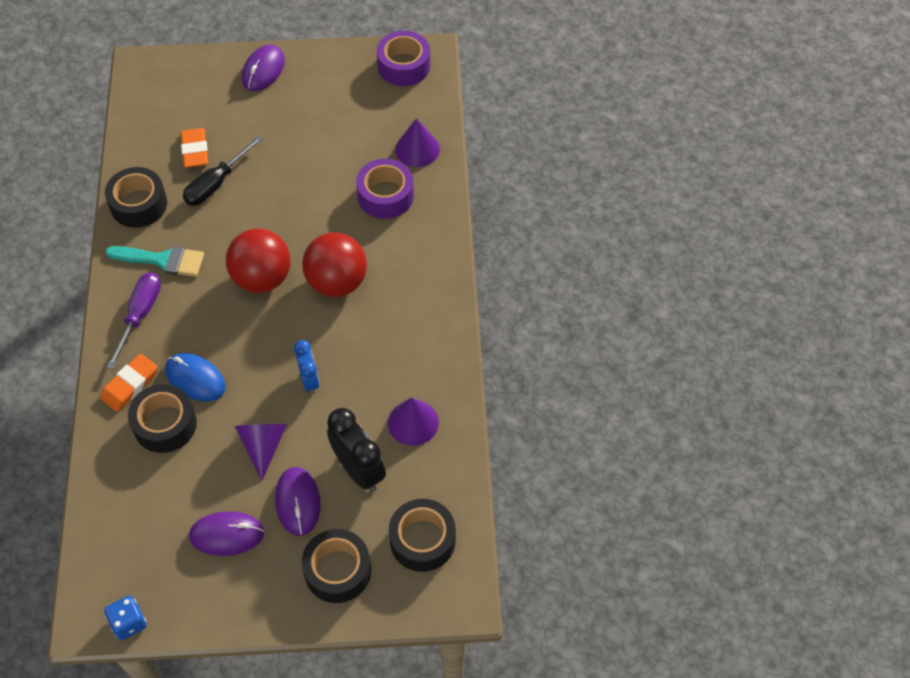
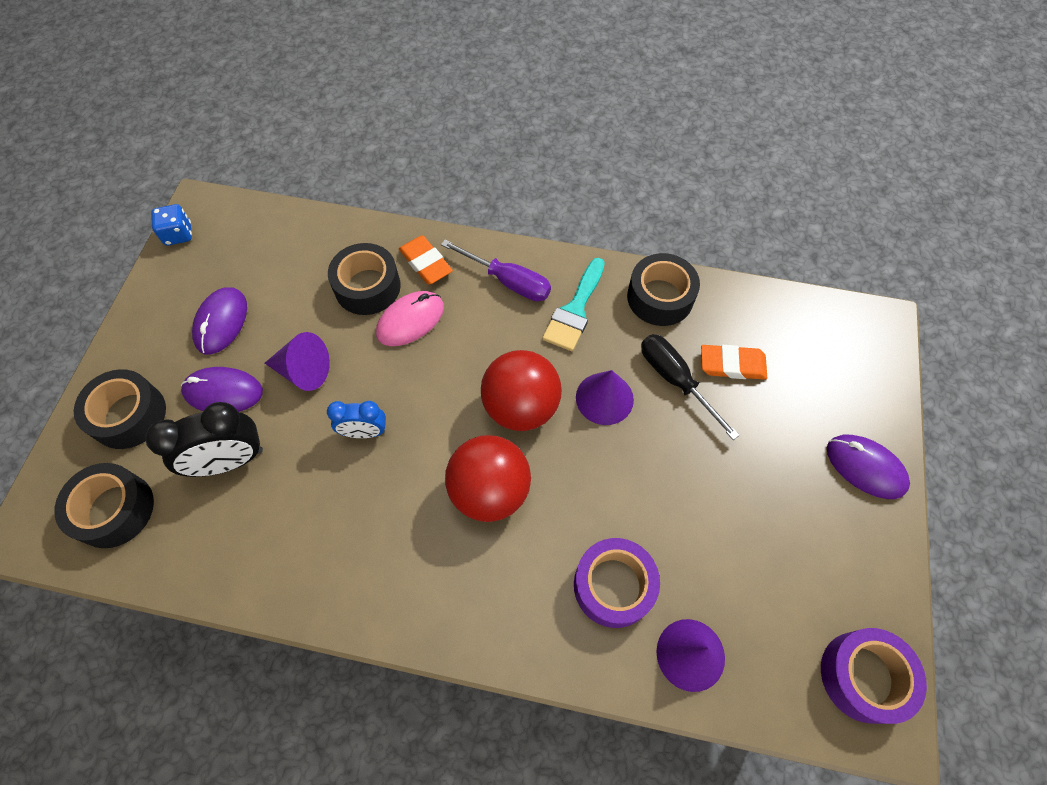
camera: 105 degrees right, 5 degrees up
(195, 379) = (410, 320): blue mouse -> pink mouse
(413, 422) = (261, 536): purple cone -> purple cone (604, 398)

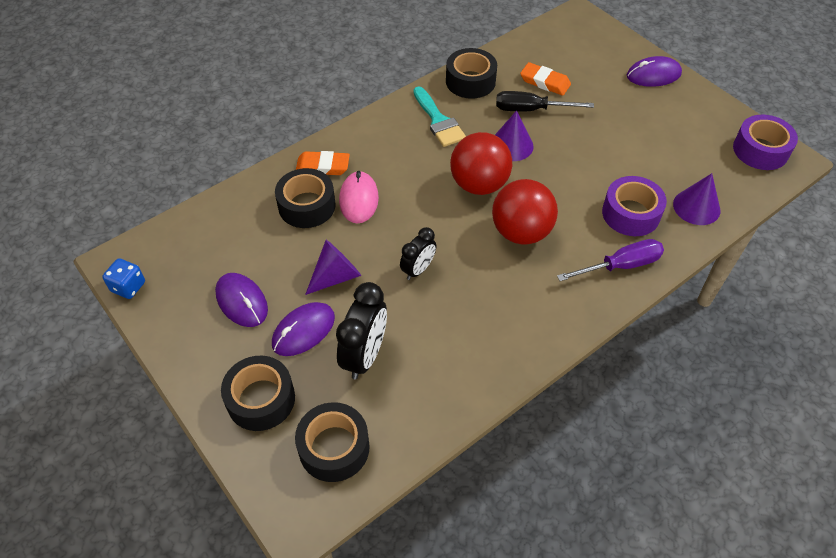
camera: 50 degrees left, 10 degrees down
(364, 432) = (418, 269): blue clock -> black clock
(508, 281) = (383, 137): purple screwdriver -> purple screwdriver (620, 266)
(732, 365) = (545, 82): orange eraser -> orange eraser turned 75 degrees clockwise

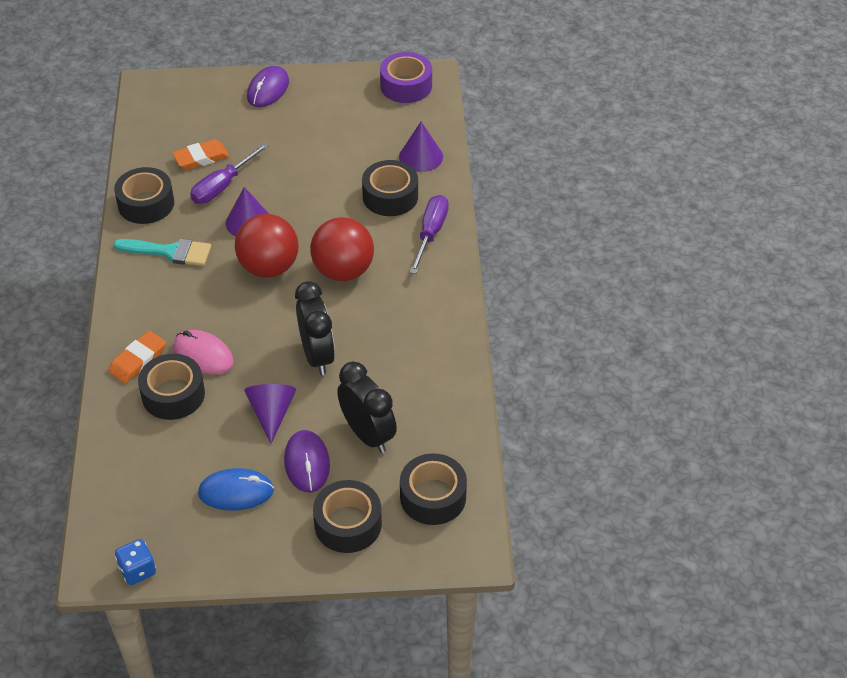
camera: 55 degrees left, 5 degrees down
(242, 301) = (236, 492): purple mouse -> blue mouse
(418, 269) = (317, 356): black clock -> black clock, size x1.62
(530, 110) = (222, 186): black screwdriver -> purple screwdriver
(631, 214) = (390, 196): purple tape -> black tape

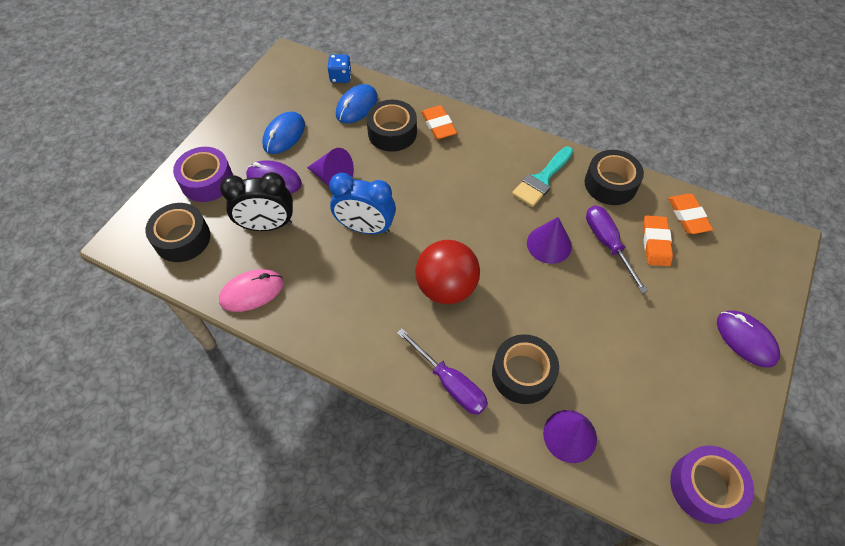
camera: 120 degrees right, 10 degrees up
(137, 570) = (269, 72): blue dice -> blue dice (340, 77)
(149, 447) = (356, 106): none -> blue mouse
(155, 146) = (688, 216): none -> orange eraser
(203, 355) = (417, 161): pink mouse -> pink mouse (252, 292)
(269, 267) = (484, 236): red ball -> none
(317, 356) = (365, 228): black clock -> blue clock
(348, 524) = (207, 181): black tape -> purple tape

